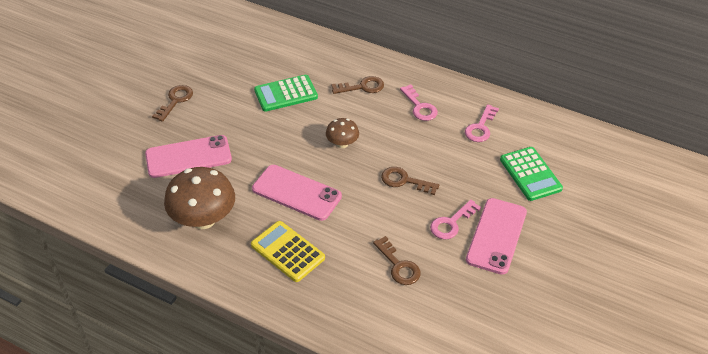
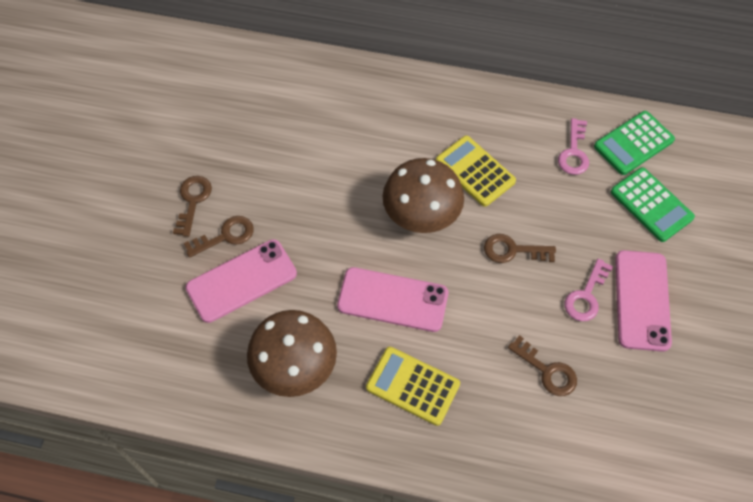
camera: 15 degrees left, 15 degrees up
(286, 94) = (326, 158): green calculator -> green calculator (633, 143)
(342, 144) = (421, 215): brown mushroom -> brown mushroom, size x1.91
(362, 87) = (415, 126): brown key -> brown key (225, 236)
(396, 124) = (475, 171): none -> yellow calculator
(420, 107) = (493, 139): pink key -> none

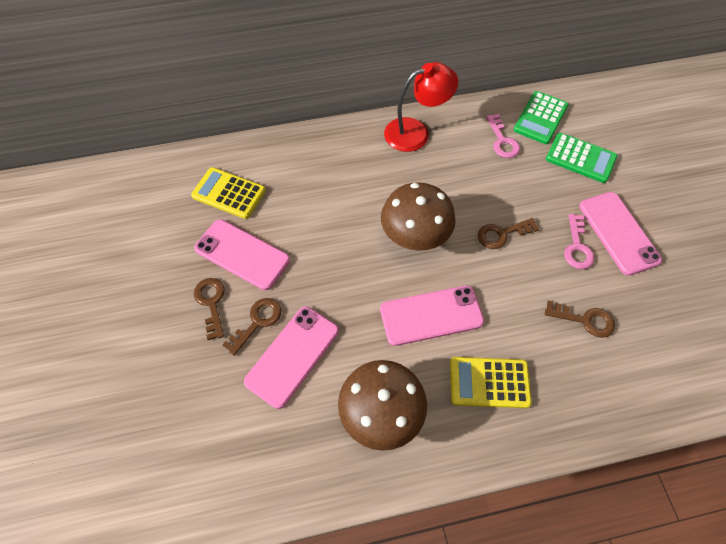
camera: 25 degrees left, 0 degrees up
(243, 166) = (242, 254): none -> pink phone
(475, 171) = (437, 183): yellow calculator -> yellow calculator (229, 193)
(484, 108) = (416, 132): none -> red lamp

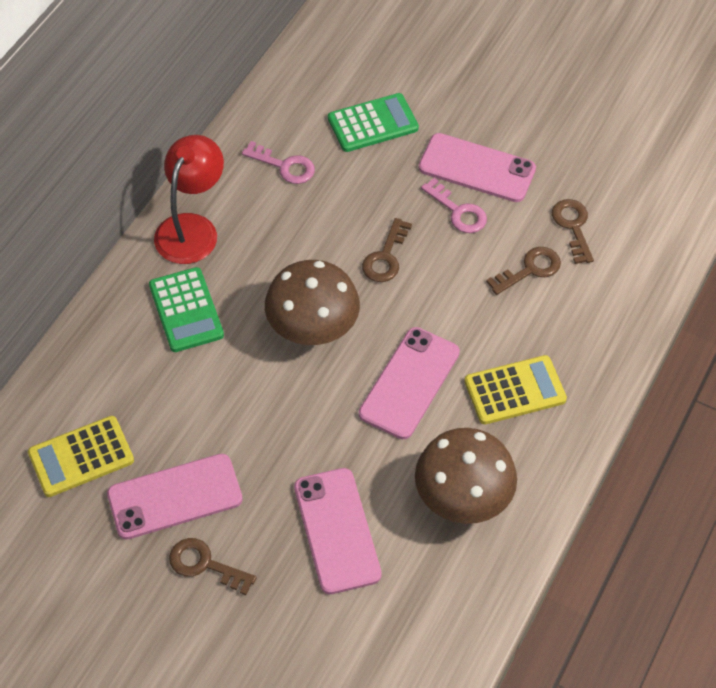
camera: 50 degrees left, 5 degrees down
(257, 322) = (269, 536): brown key -> brown key (573, 226)
(489, 382) = (515, 390): yellow calculator -> yellow calculator turned 150 degrees counterclockwise
(540, 118) = (293, 112): green calculator -> green calculator (186, 310)

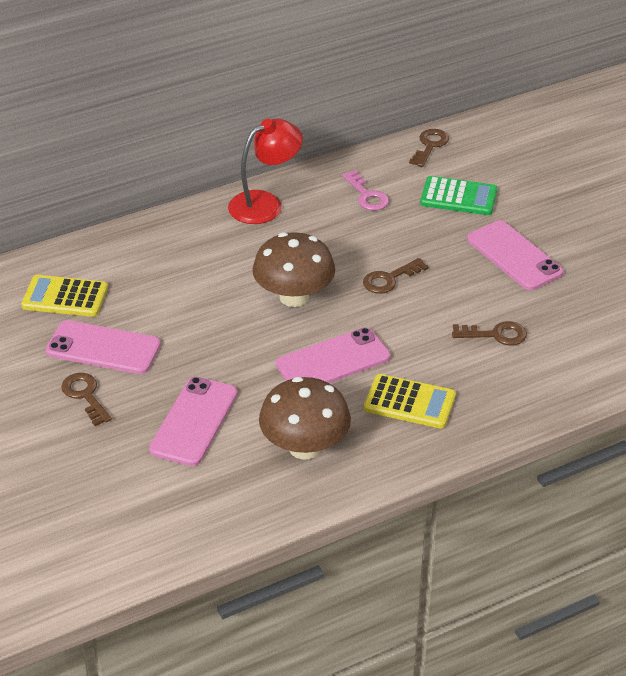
camera: 35 degrees right, 15 degrees down
(186, 310) = (215, 248): green calculator -> none
(458, 211) = (473, 275): pink key -> none
(573, 226) = (557, 323): brown key -> brown key (430, 146)

